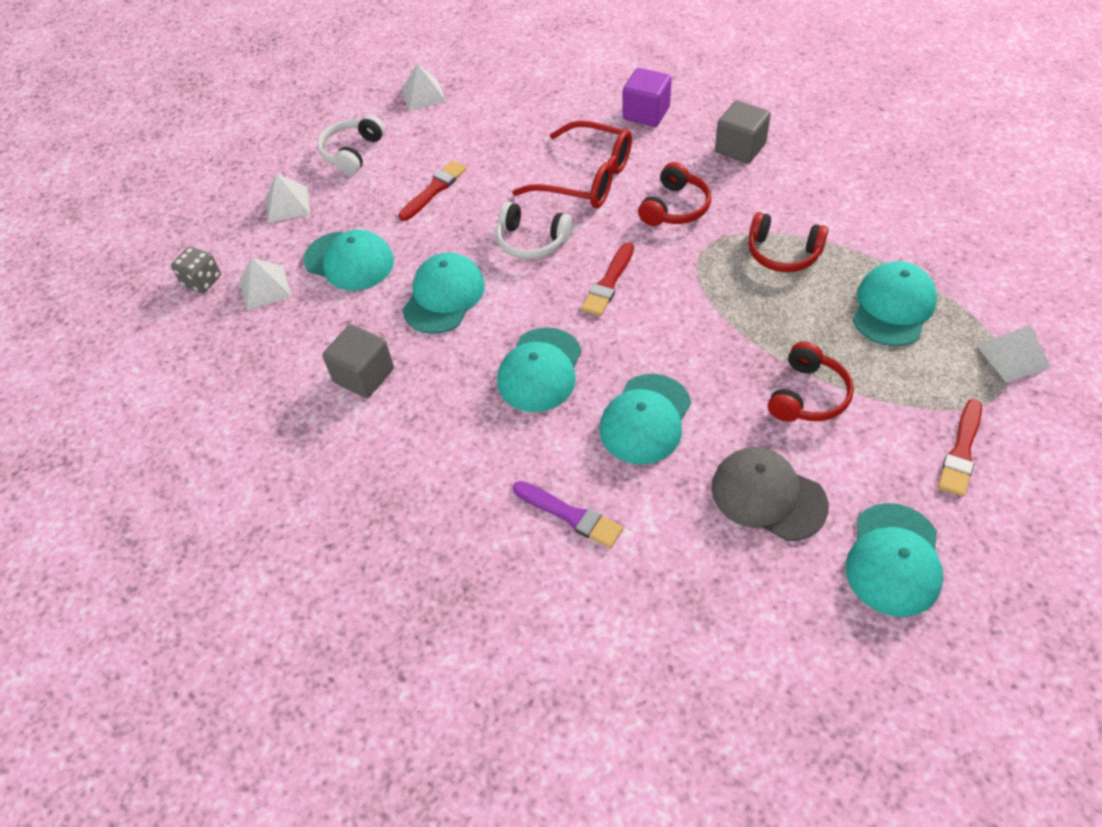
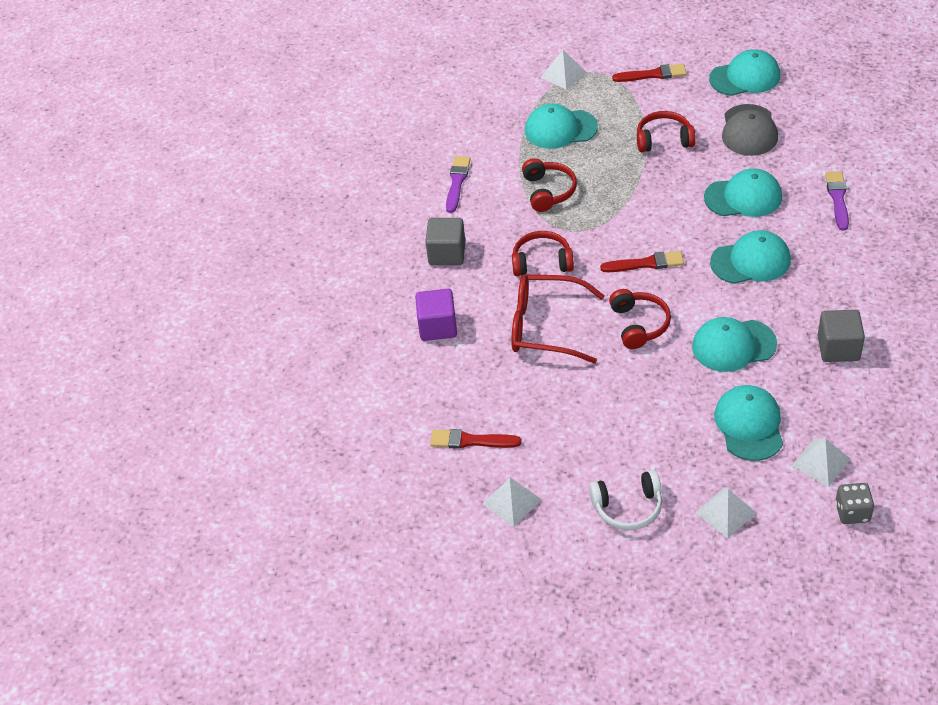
camera: 120 degrees left, 5 degrees down
(434, 190) = (630, 417): red brush -> red brush (471, 441)
(532, 241) = (639, 324): white headphones -> red headphones
(586, 178) = (546, 327): red glasses -> red glasses turned 75 degrees counterclockwise
(849, 189) = (457, 182): none -> purple brush

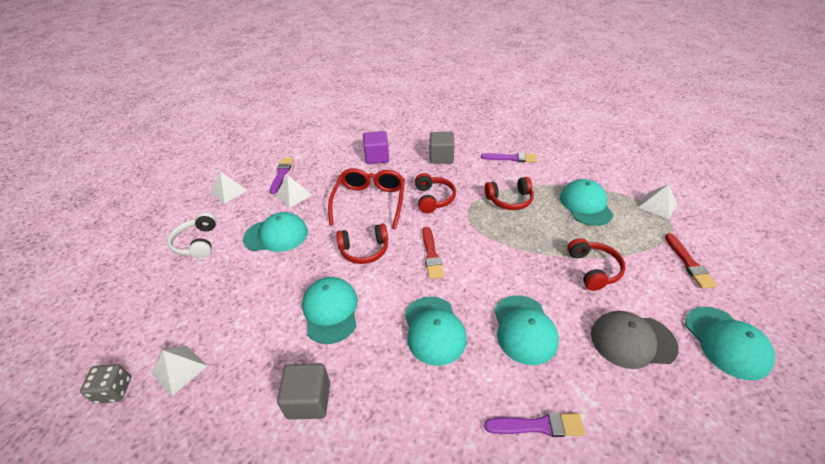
camera: 85 degrees right, 5 degrees down
(471, 441) = (281, 174): red brush -> purple brush
(725, 512) = (164, 297): white pyramid -> white pyramid (293, 195)
(749, 425) = (241, 317): turquoise cap -> turquoise cap (276, 235)

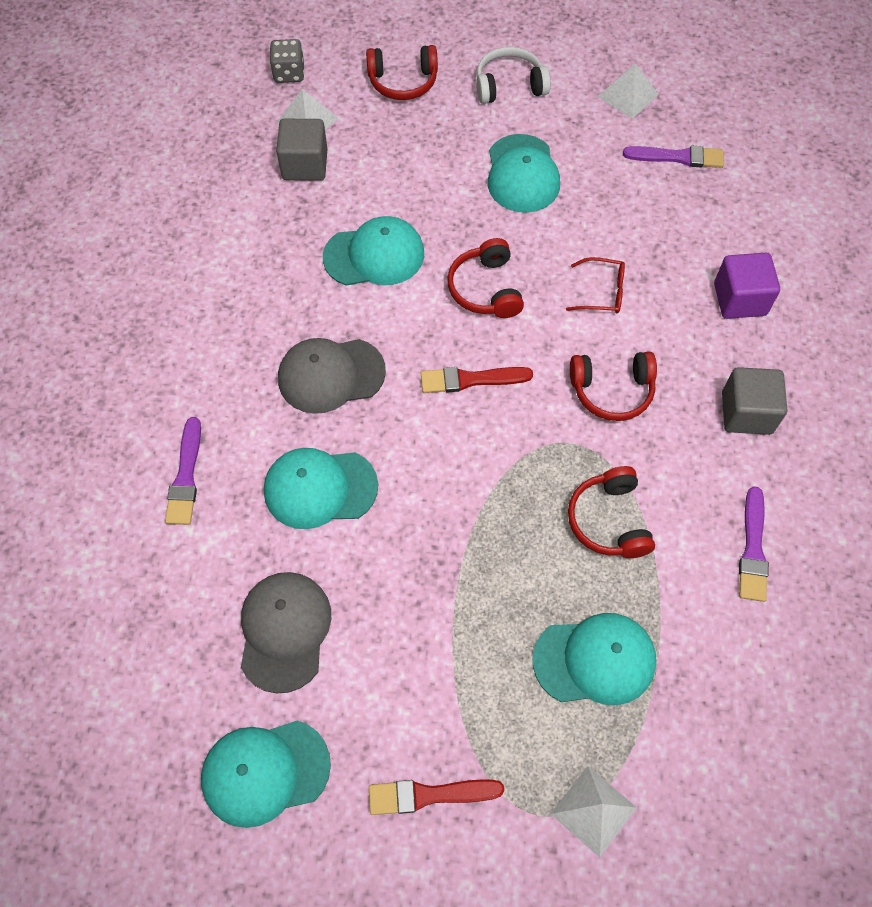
camera: 90 degrees right, 20 degrees up
(293, 195) = (619, 182): white pyramid -> none
(309, 400) = (252, 246): grey cube -> grey cube (305, 165)
(370, 202) = (602, 292): red glasses -> red glasses, size x0.50
(434, 330) = (331, 375): turquoise cap -> grey cap
(593, 269) = (425, 620): red headphones -> red headphones (403, 81)

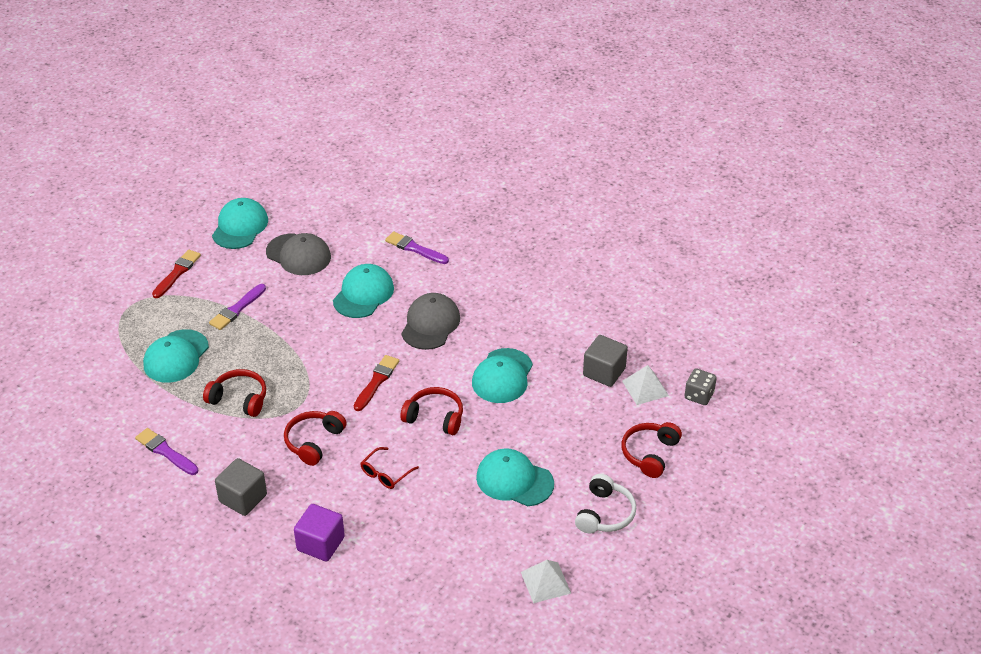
camera: 120 degrees right, 20 degrees down
(593, 810) = (114, 323): white pyramid -> none
(678, 157) = (463, 579): purple brush -> purple brush (237, 309)

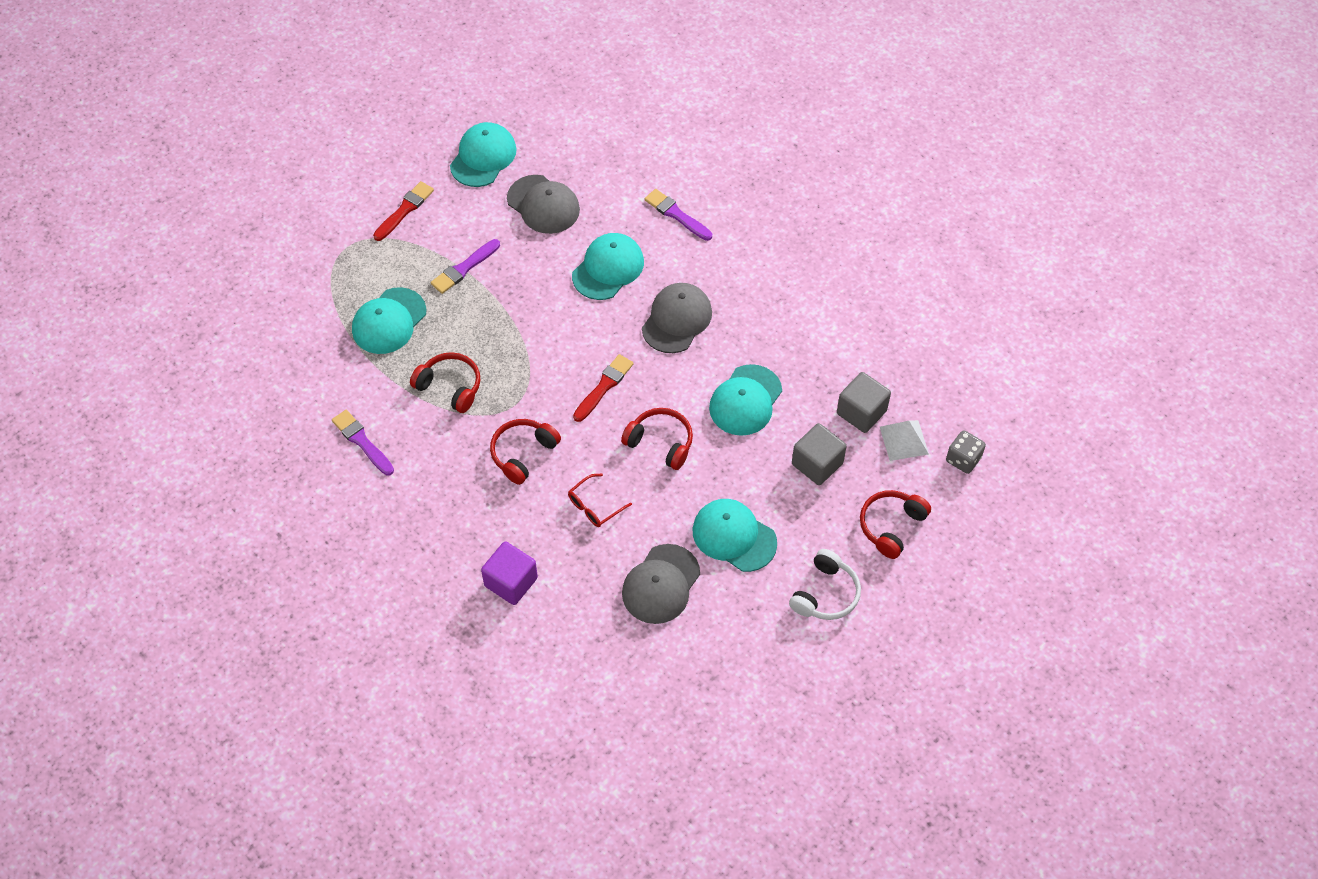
camera: 10 degrees right, 15 degrees up
(243, 498) = (436, 513): grey cube -> grey cube (817, 464)
(457, 526) = (661, 584): none -> grey cap
(545, 582) = (744, 668): white pyramid -> none

